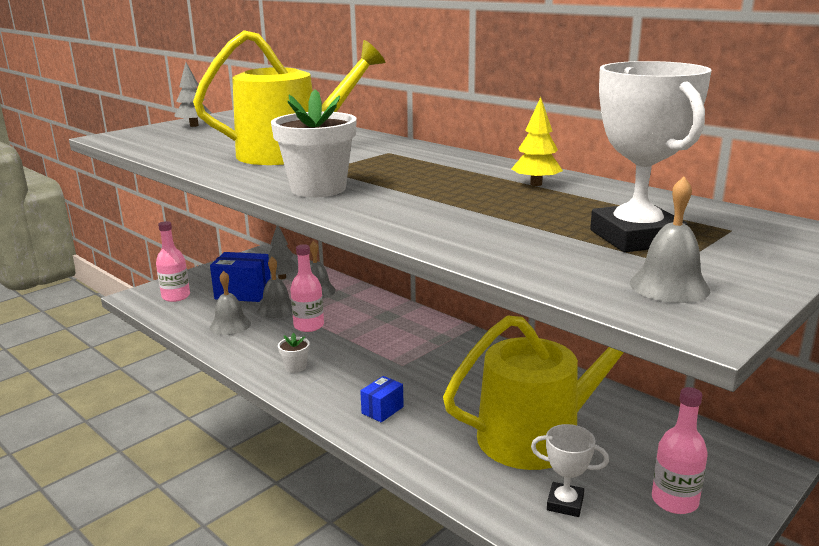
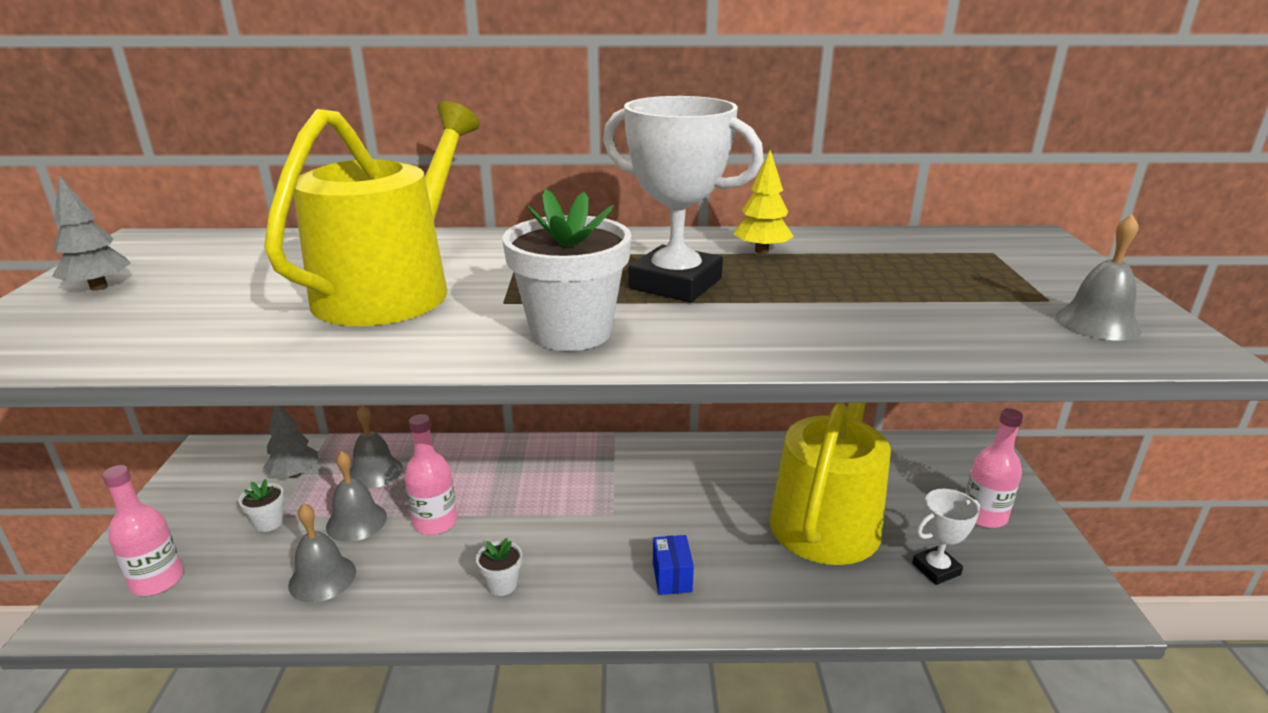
camera: 45 degrees left, 5 degrees up
(243, 293) = (268, 522): blue box -> white flower pot
(636, 237) = (966, 283): white trophy -> white trophy (675, 283)

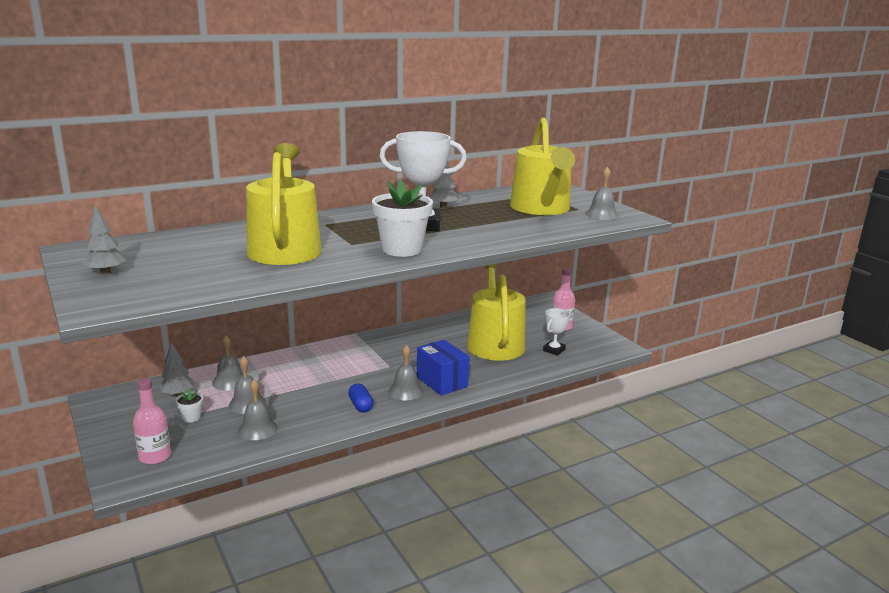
camera: 30 degrees left, 5 degrees down
(435, 522) = (295, 393): pink bottle -> none
(502, 584) = (360, 406): white flower pot -> blue capsule
(596, 577) = (406, 391): none -> grey bell
(672, 577) = (442, 382): blue box -> blue box, size x1.83
(761, 251) = (443, 207): yellow tree -> grey tree
(960, 285) = (541, 208): none -> yellow watering can

